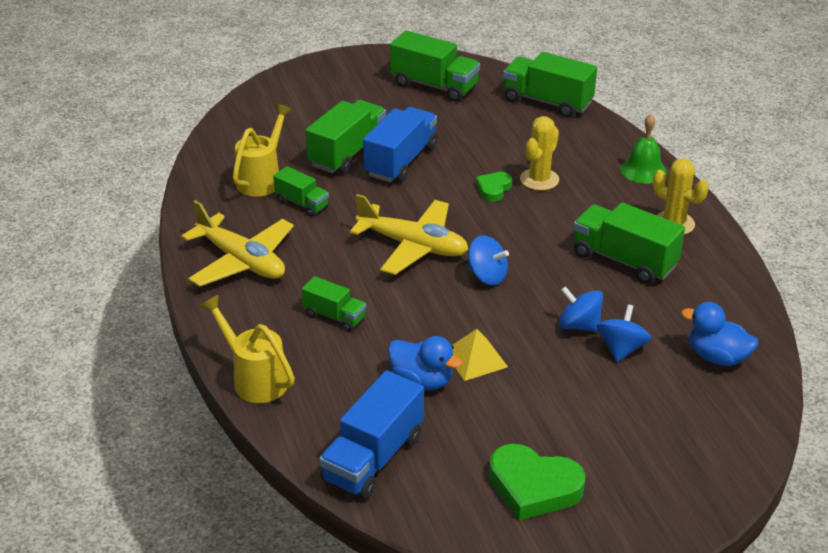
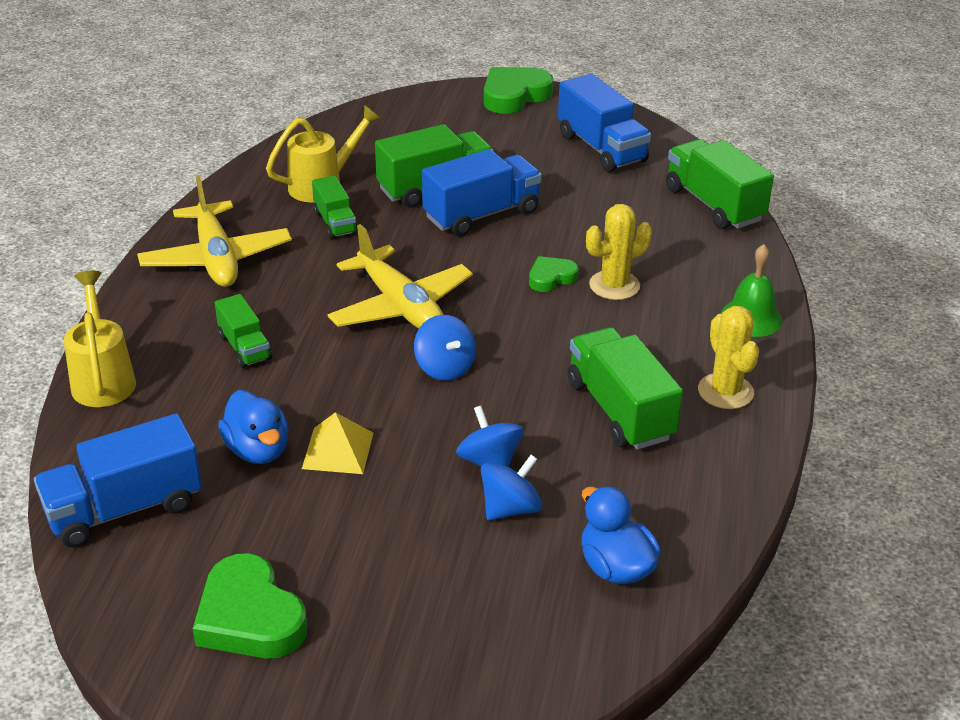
camera: 30 degrees right, 0 degrees up
(333, 65) = (514, 95): none -> green heart
(434, 86) = (601, 148): green truck -> blue truck

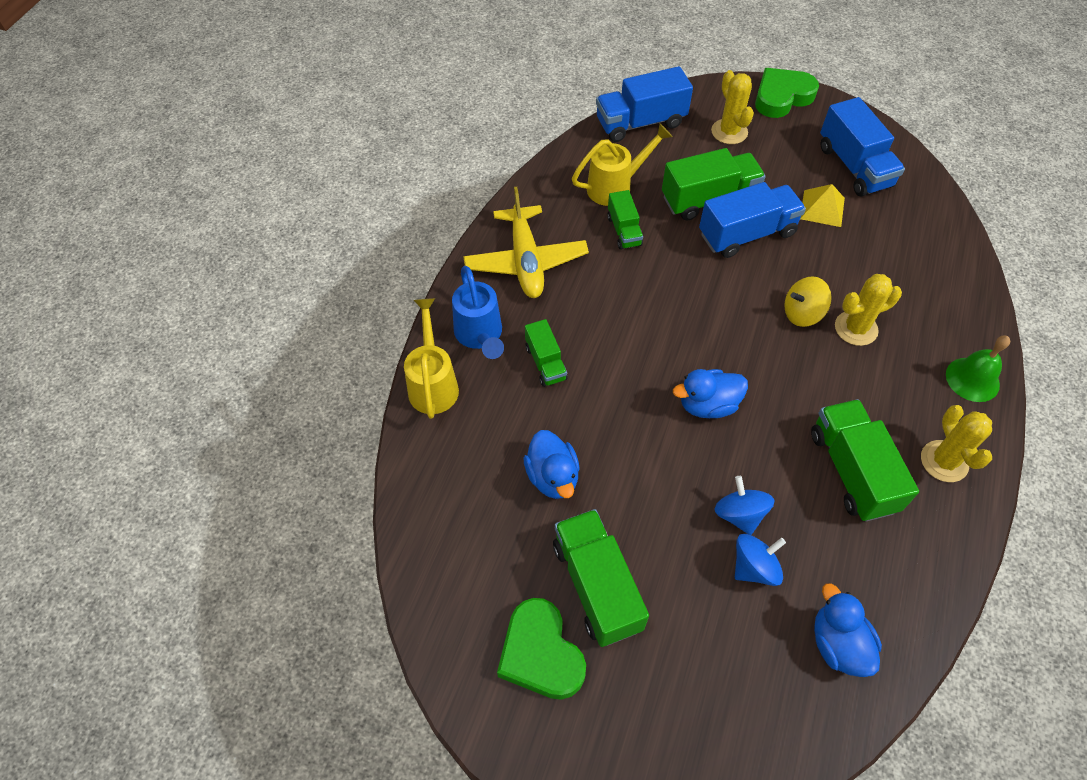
camera: 10 degrees right, 20 degrees up
(124, 509) = (447, 525): blue truck -> blue truck (640, 123)
(161, 330) = (480, 336): none -> blue watering can
(337, 450) = (616, 485): yellow pyramid -> yellow pyramid (822, 208)
(400, 306) = (674, 332): yellow plane -> none
(444, 367) = (707, 405): blue spinning top -> blue duck
(455, 129) = (729, 132): none -> yellow cactus
(551, 278) = (802, 313): green heart -> yellow spinning top
(714, 204) = (948, 243): green truck -> green truck (596, 586)

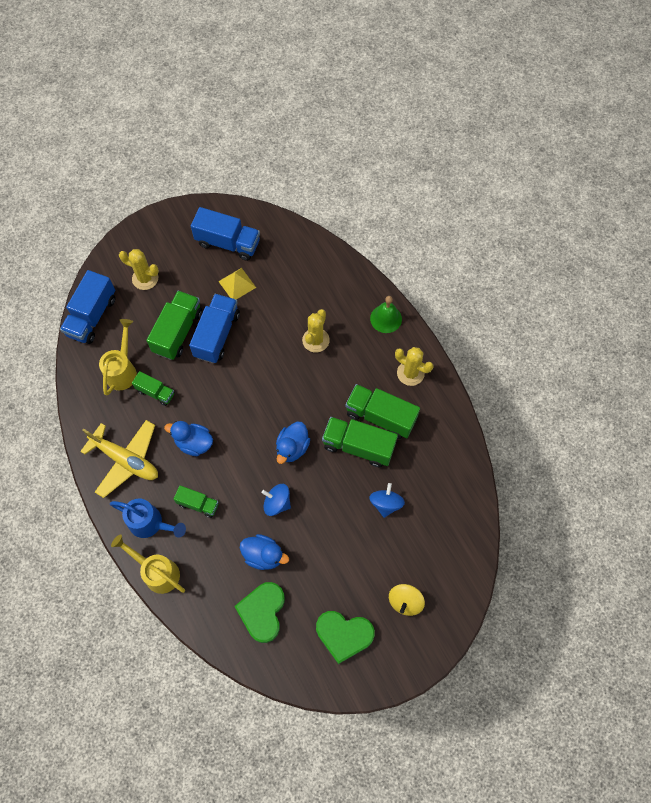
camera: 50 degrees left, 10 degrees up
(596, 586) = (335, 582): green truck -> green truck (358, 446)
(739, 514) = (357, 486): blue spinning top -> blue spinning top (277, 503)
(782, 97) = (149, 229): green heart -> green heart (262, 612)
(802, 313) = (285, 356): yellow spinning top -> yellow spinning top (405, 601)
(838, 644) = (446, 501): blue duck -> blue duck (194, 443)

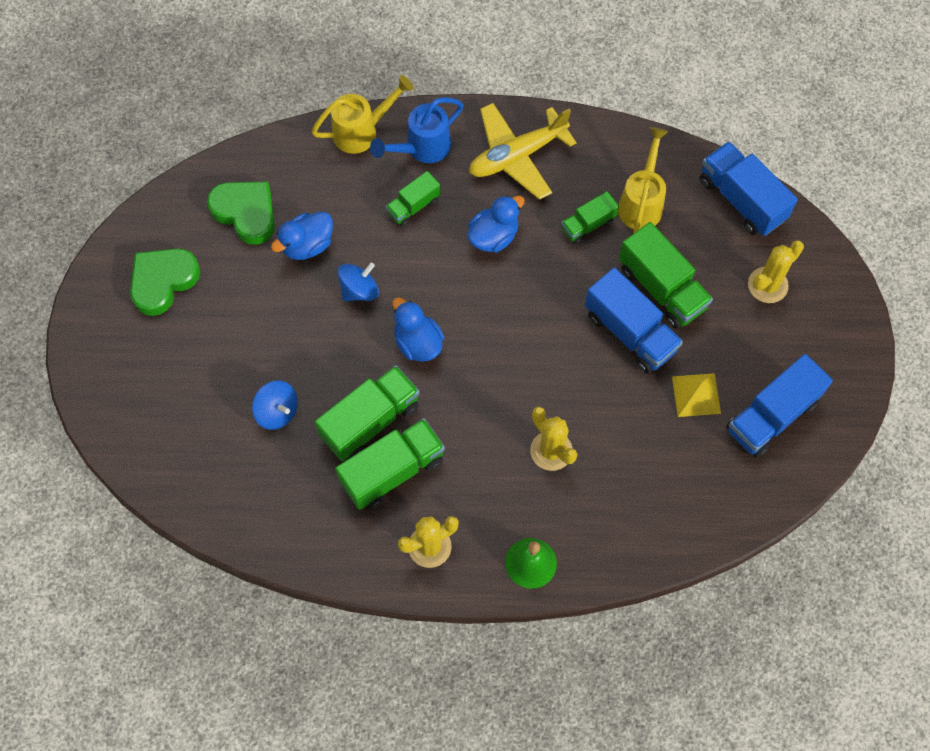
camera: 120 degrees right, 0 degrees up
(123, 370) = (642, 202): yellow watering can -> yellow watering can turned 120 degrees counterclockwise
(405, 601) = (152, 366): yellow spinning top -> none

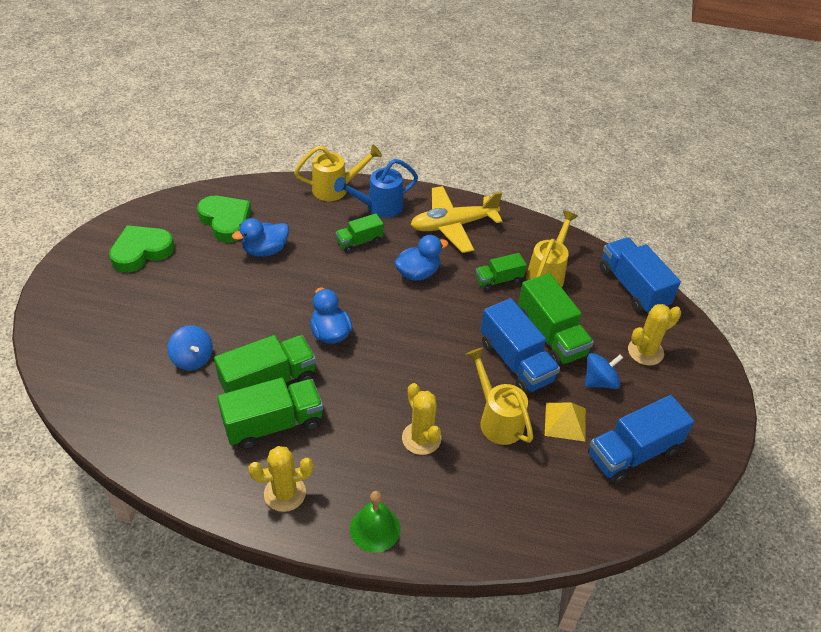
camera: 10 degrees right, 20 degrees down
(359, 290) = (295, 287): blue spinning top -> blue spinning top (600, 381)
(625, 409) = (497, 419): none -> yellow watering can

